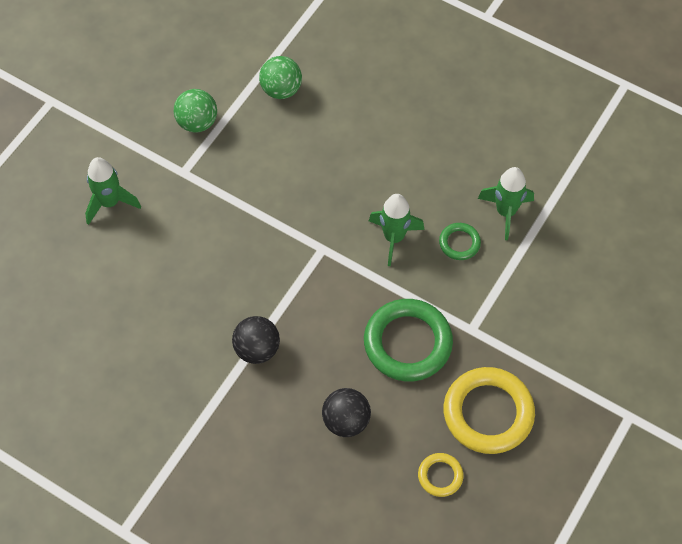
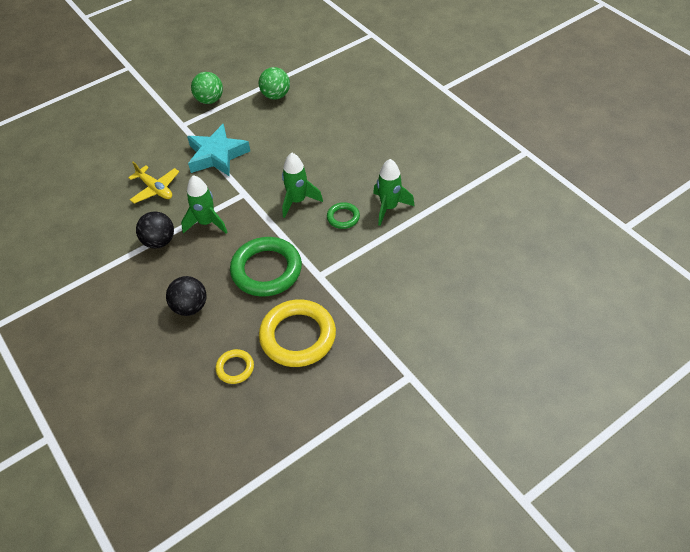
camera: 25 degrees right, 10 degrees down
(110, 202) = (124, 129): green rocket -> green rocket (206, 223)
(206, 278) = (155, 189): none -> yellow plane
(257, 204) = (217, 155): none -> turquoise star

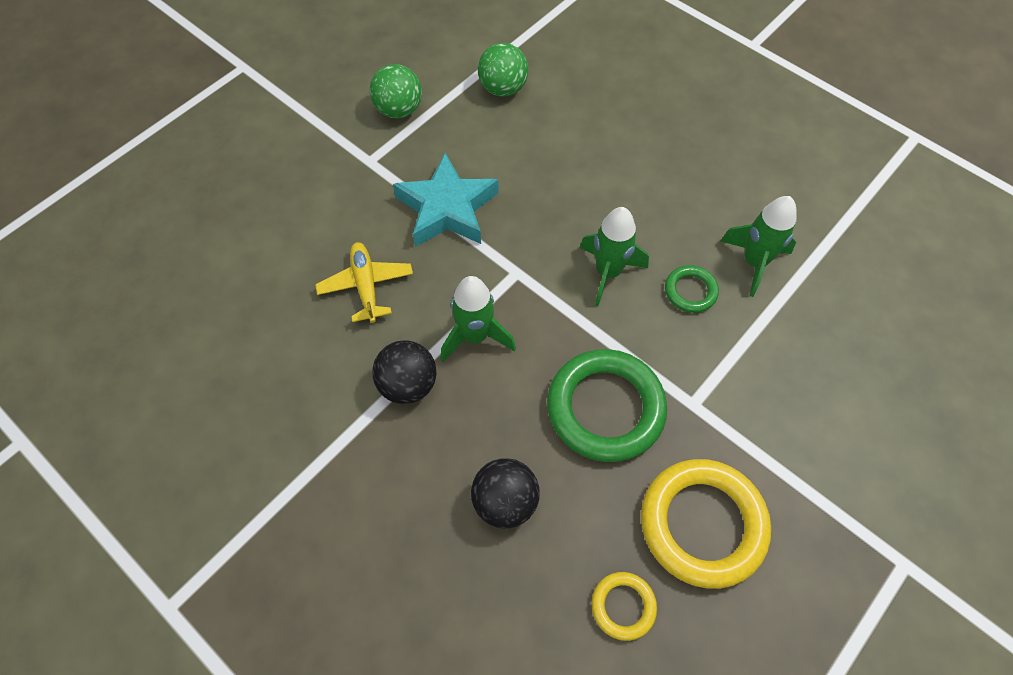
camera: 15 degrees left, 10 degrees up
(155, 189) = (366, 286): yellow plane -> yellow plane turned 135 degrees counterclockwise

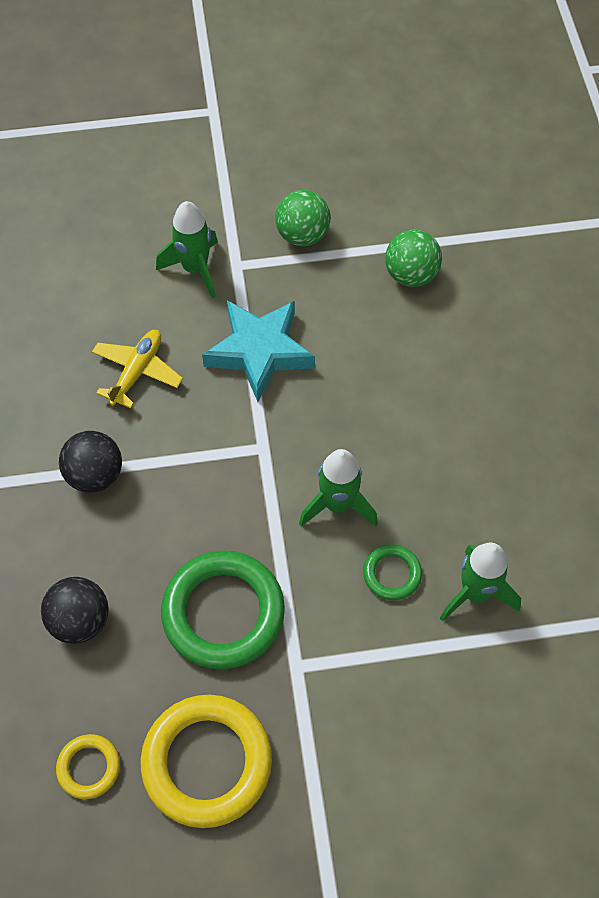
camera: 40 degrees right, 0 degrees up
(475, 336) = (180, 476): green rocket -> green rocket (195, 269)

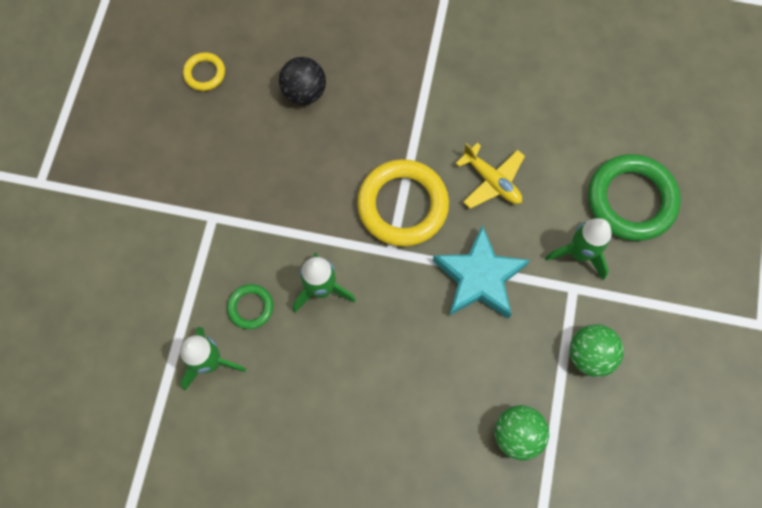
camera: 110 degrees right, 10 degrees up
(95, 475) = (412, 129): black ball -> none
(207, 762) = (175, 141): yellow ring -> yellow ring (402, 205)
(223, 612) = (271, 182): green ring -> green ring (631, 200)

